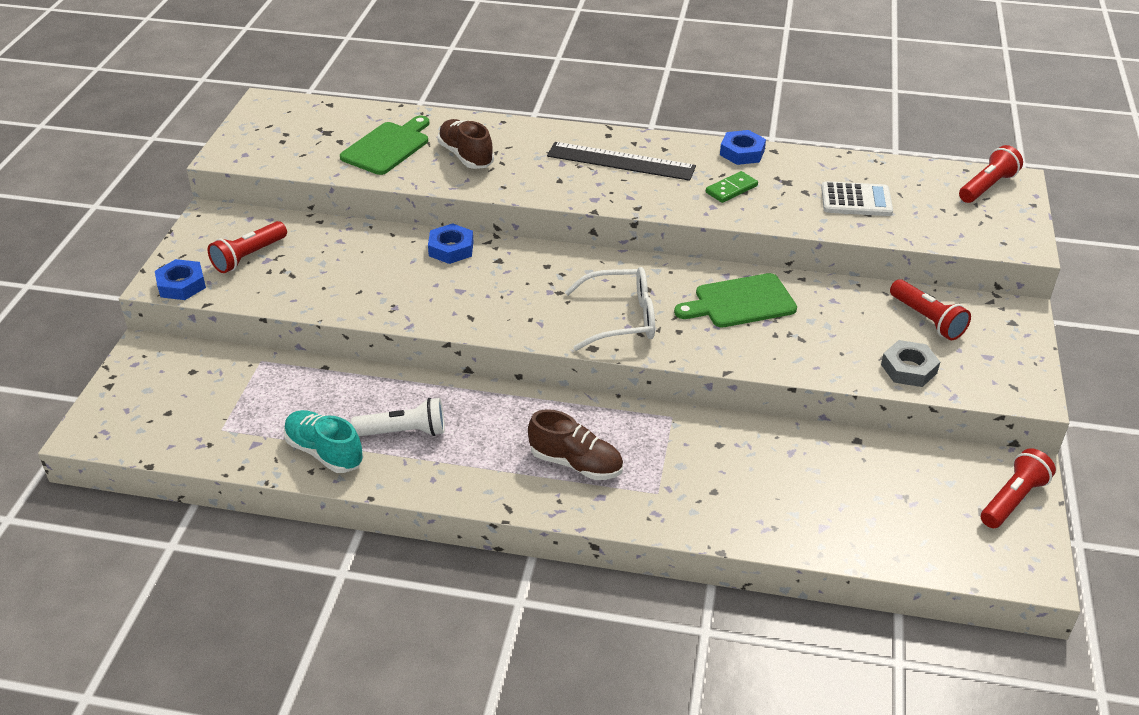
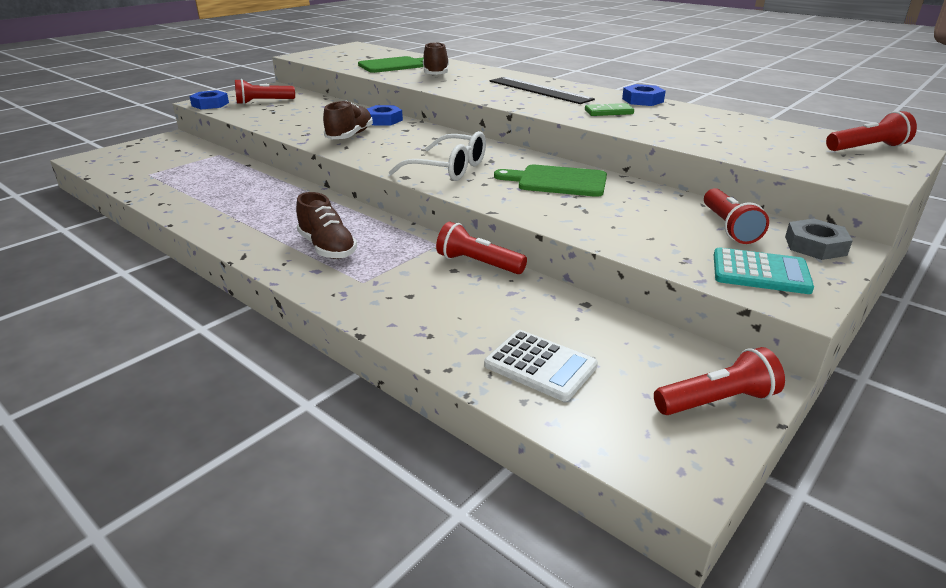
camera: 30 degrees right, 10 degrees down
(324, 452) = (182, 198): turquoise shoe -> none
(404, 432) = (243, 202): white flashlight -> none
(450, 294) = (350, 136): none -> brown shoe
(731, 428) = (478, 263): none -> red flashlight
(856, 200) = (716, 133): white calculator -> white calculator (540, 366)
(908, 369) = (671, 251): grey nut -> grey nut (815, 246)
(985, 370) = (760, 272): none -> turquoise calculator

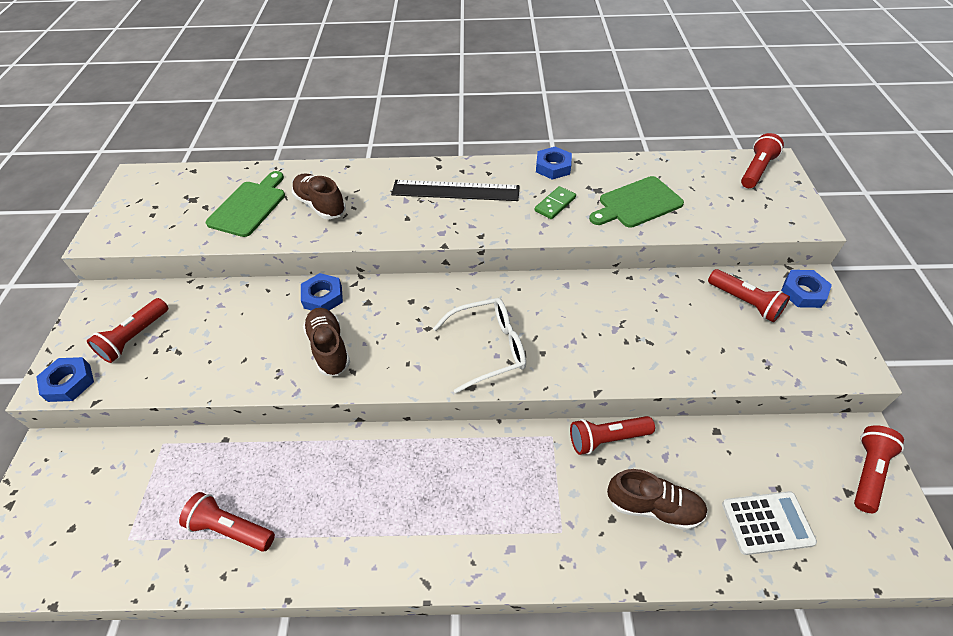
camera: 40 degrees left, 20 degrees up
(193, 191) = (231, 529): none -> red flashlight
(327, 248) = (479, 511): brown shoe -> brown shoe (653, 507)
(557, 181) = (586, 311): green cutting board -> green cutting board (637, 203)
(760, 272) = (812, 347): turquoise calculator -> none
(815, 246) = (803, 292): grey nut -> blue nut

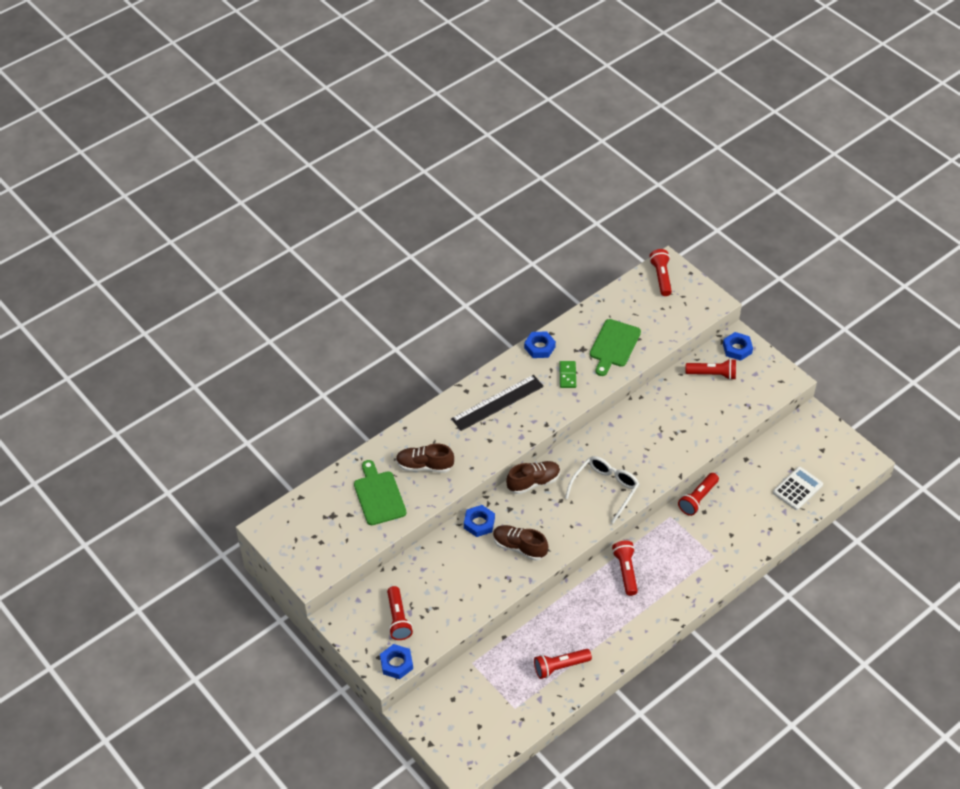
camera: 40 degrees left, 0 degrees up
(653, 507) = (745, 516): brown shoe -> brown shoe (533, 482)
(867, 472) = (824, 434): red flashlight -> red flashlight (625, 571)

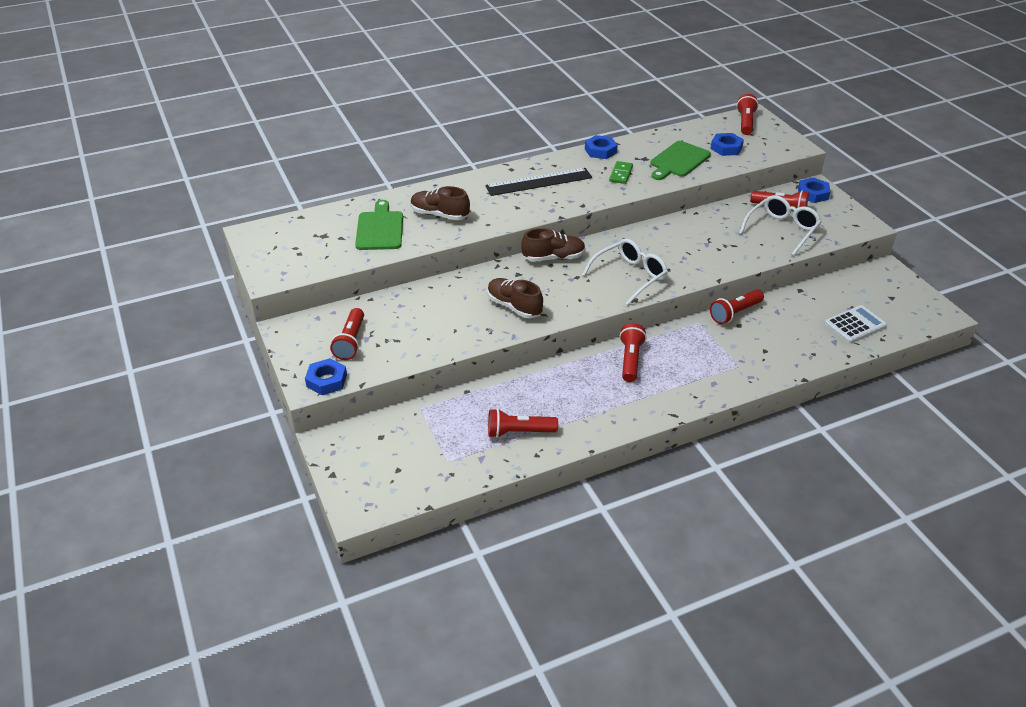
camera: 15 degrees right, 10 degrees down
(479, 523) = (480, 279): blue nut -> blue nut (726, 148)
(720, 402) = (782, 230): none -> white glasses

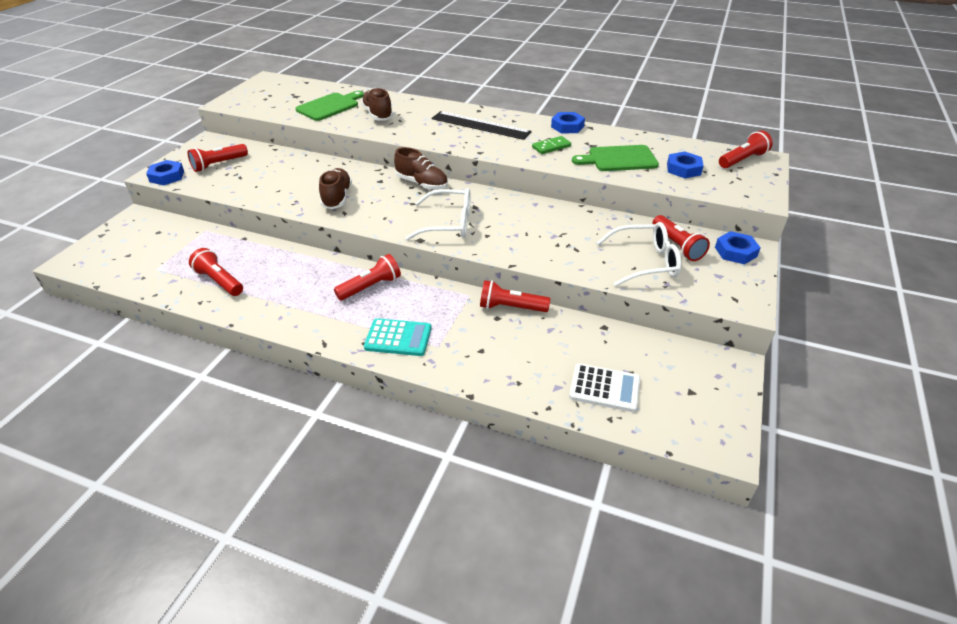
camera: 45 degrees right, 0 degrees up
(709, 378) = (398, 338): none -> turquoise calculator

